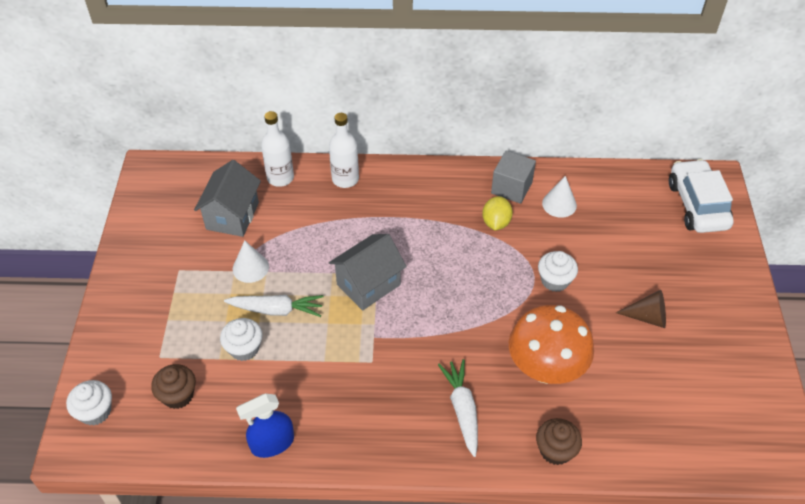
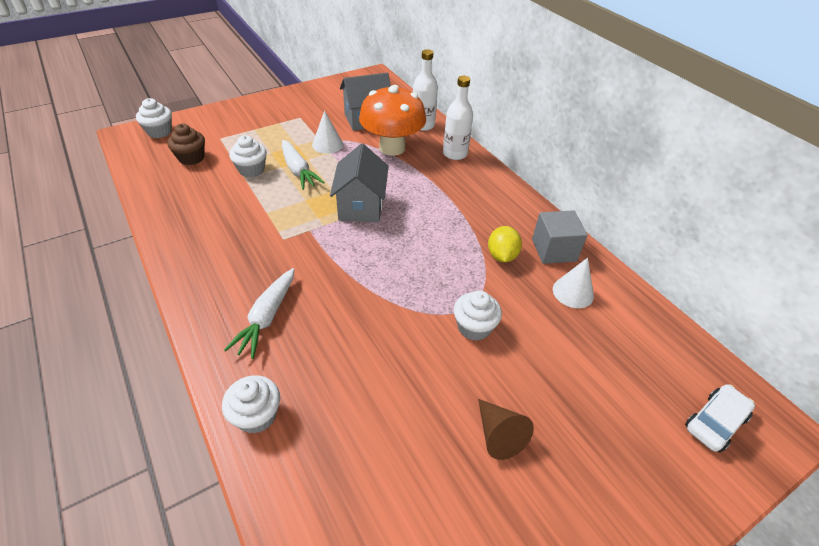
camera: 55 degrees right, 5 degrees down
(272, 443) = (170, 217): blue spray bottle -> none
(368, 284) = (361, 206): grey house -> grey house turned 75 degrees clockwise
(462, 409) = (267, 317): white carrot -> white carrot turned 150 degrees clockwise
(496, 222) = (501, 255): yellow lemon -> yellow lemon turned 60 degrees counterclockwise
(545, 369) = (356, 364): orange mushroom -> orange mushroom (392, 148)
(555, 450) = (256, 415): brown cupcake -> white cupcake
(697, 205) = (715, 422): white car -> white car, size x0.61

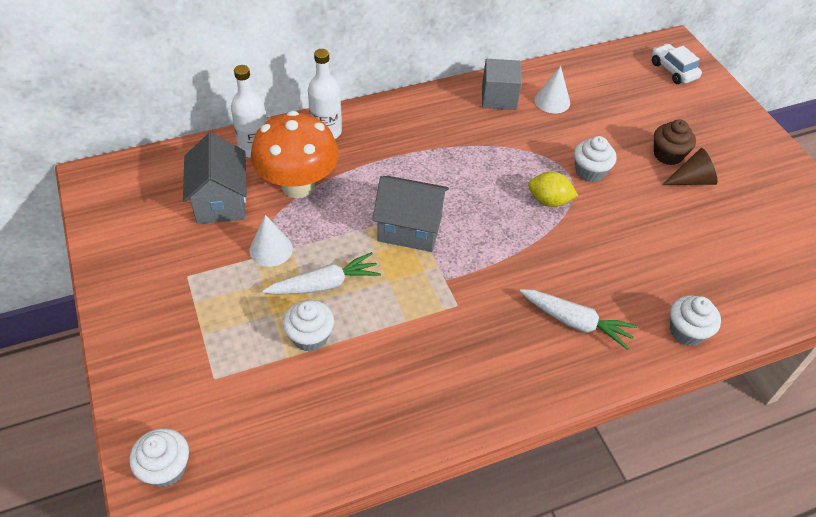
camera: 80 degrees left, 5 degrees up
(191, 158) = (259, 414): brown cupcake -> brown cupcake (668, 155)
(501, 255) = (503, 133): yellow lemon -> yellow lemon (549, 201)

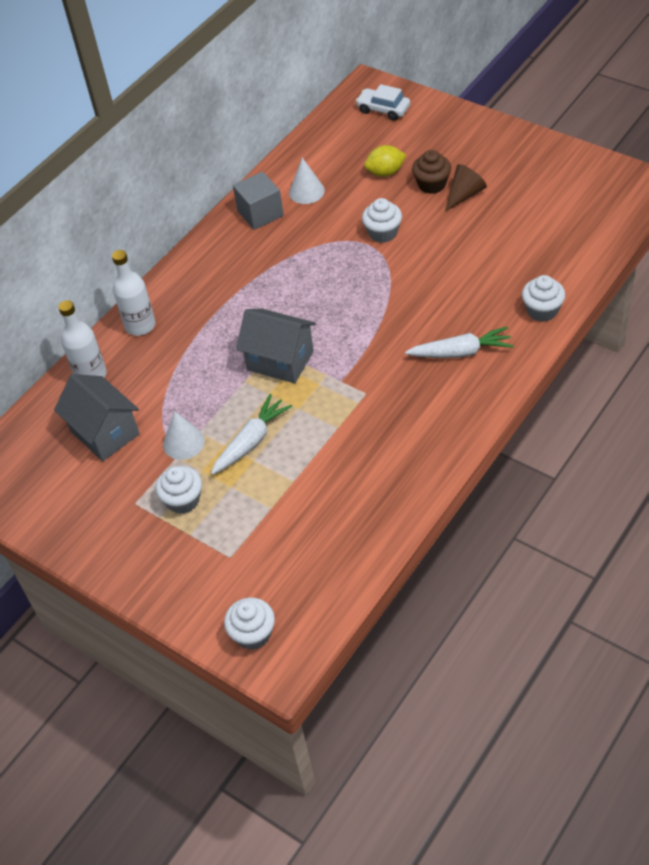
camera: 25 degrees left, 0 degrees up
(298, 185) = (158, 382): orange mushroom -> none
(310, 336) = (275, 483): white cupcake -> white cupcake (183, 500)
(409, 229) = (280, 360): grey house -> grey house turned 45 degrees clockwise
(549, 201) = (370, 274): yellow lemon -> yellow lemon (385, 172)

